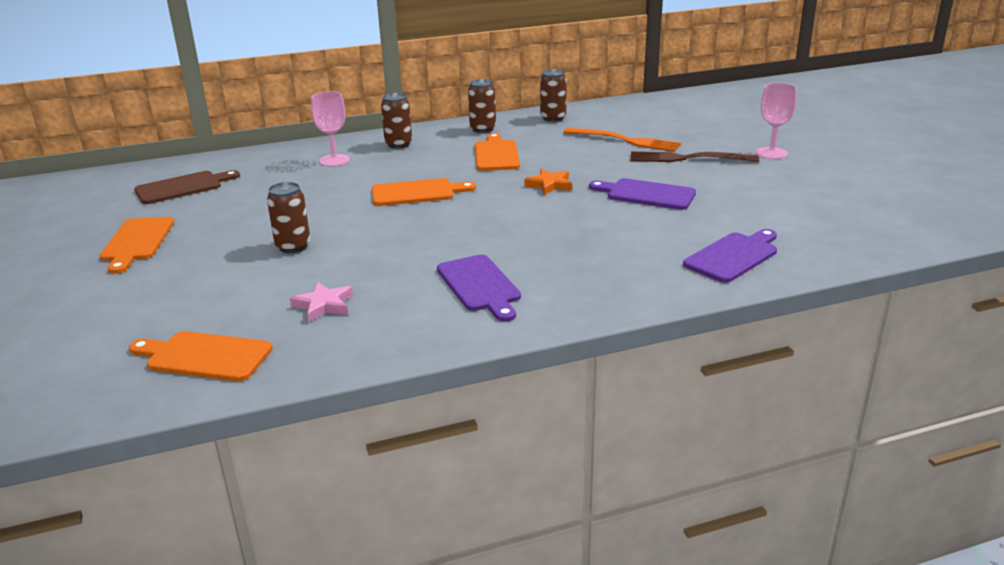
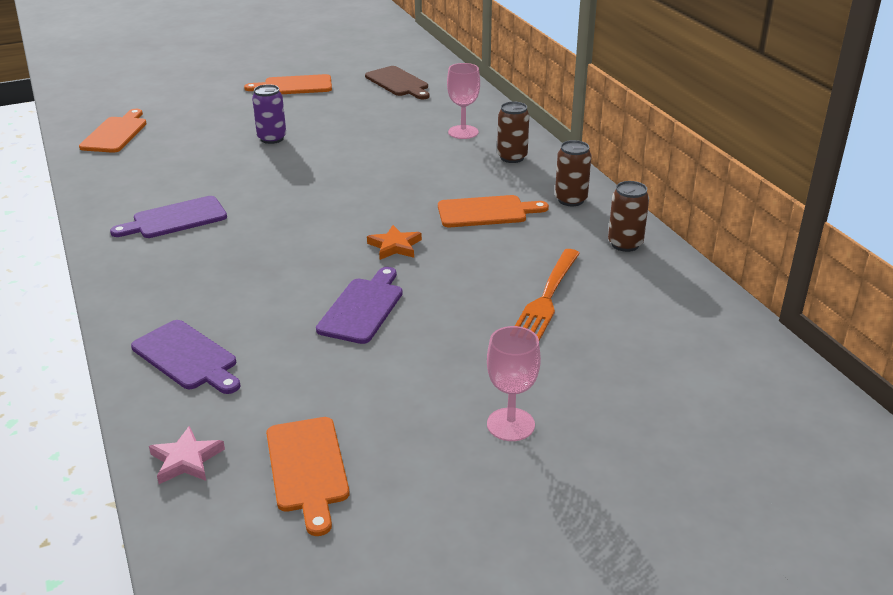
camera: 85 degrees right, 5 degrees up
(293, 246) = (272, 138): brown can -> purple can
(323, 305) = (168, 161): pink star -> pink star (186, 460)
(417, 193) = (378, 177): orange cutting board -> orange cutting board (307, 468)
(686, 158) = (483, 344): brown fork -> none

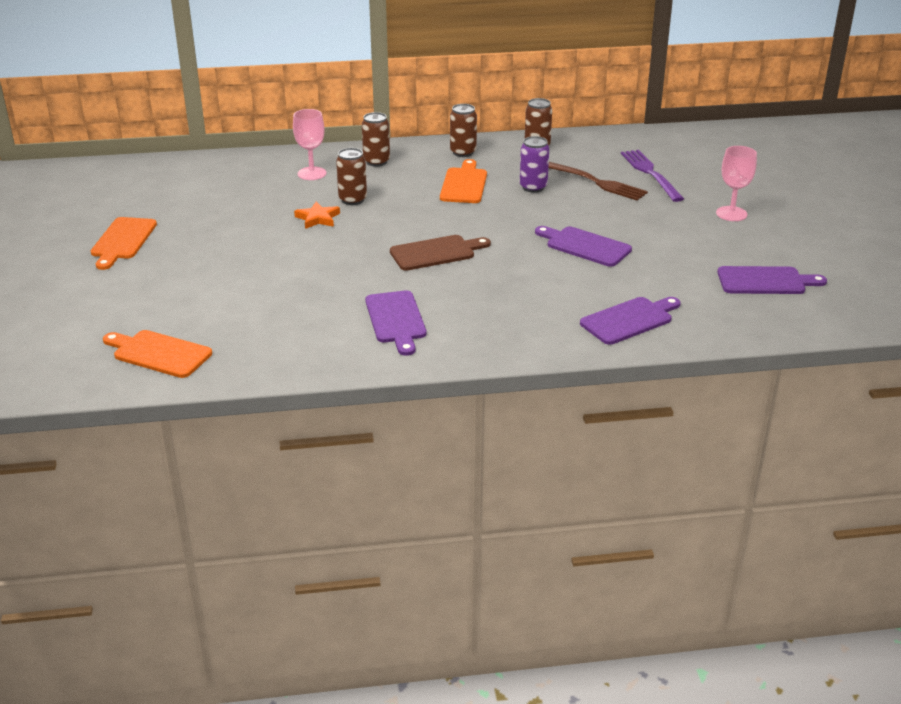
camera: 75 degrees left, 0 degrees up
(186, 460) = (752, 323): pink star -> none
(272, 138) = (251, 262): purple can -> purple can (533, 187)
(307, 468) = (765, 281): orange cutting board -> purple cutting board
(395, 246) = (499, 225): orange star -> orange star (318, 218)
(398, 83) = (170, 188): brown cutting board -> brown cutting board (436, 253)
(415, 160) = (352, 200): none -> brown can
(547, 298) = (596, 182): orange fork -> brown fork
(604, 339) = (650, 173): none -> purple fork

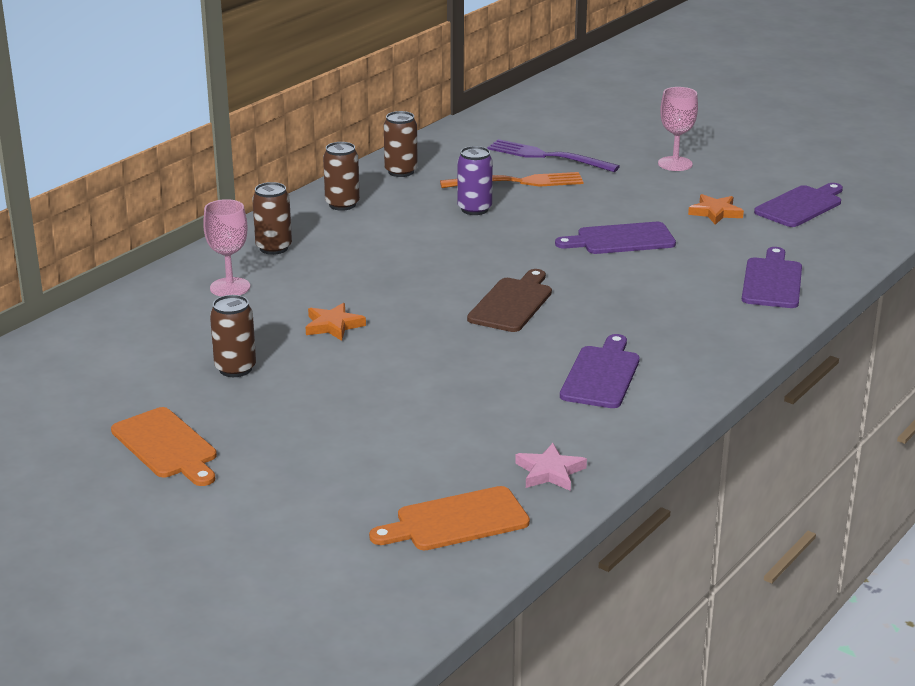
camera: 45 degrees left, 5 degrees down
(254, 356) = (550, 472): none -> pink star
(352, 200) = (329, 293): brown can -> brown can (235, 369)
(396, 320) = (601, 375): purple cutting board -> purple cutting board turned 105 degrees counterclockwise
(464, 184) = (407, 233): orange cutting board -> none
(596, 182) = (519, 182): brown fork -> orange fork
(689, 258) = (715, 212): none -> orange star

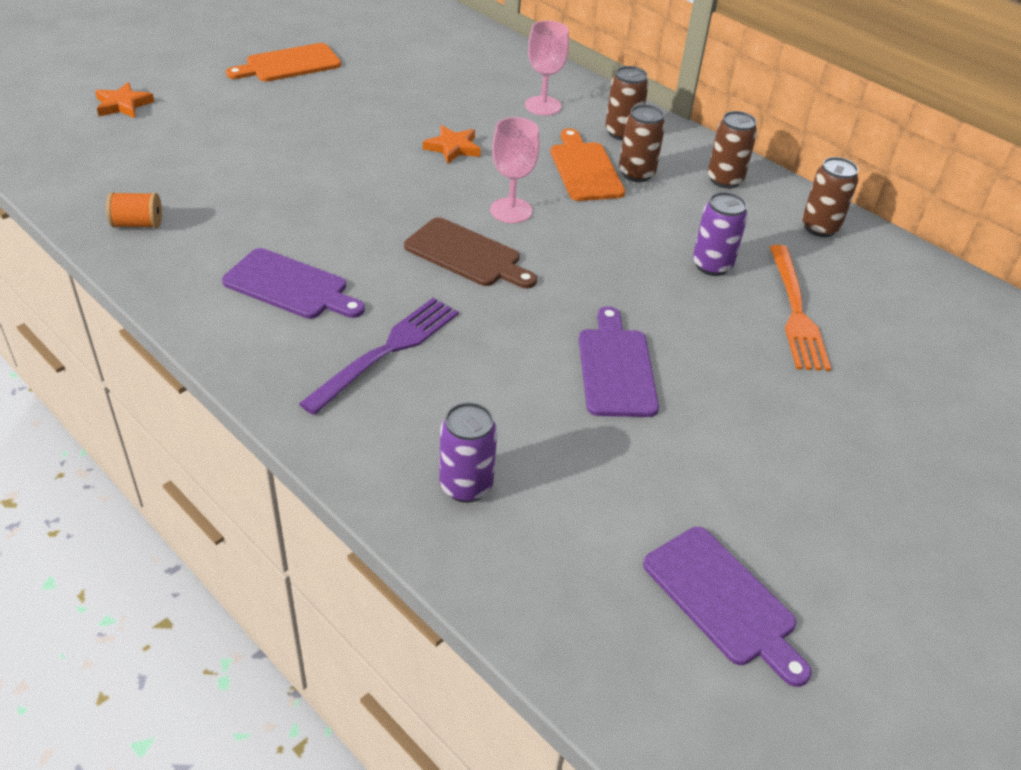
camera: 95 degrees right, 15 degrees up
(235, 369) = (393, 97): brown can -> brown can (636, 173)
(456, 521) = (101, 168): orange cutting board -> orange cutting board (585, 169)
(546, 156) = (888, 352): purple fork -> purple fork (388, 350)
(550, 472) = (138, 224): pink star -> orange spool
(675, 164) = (882, 482): pink goblet -> pink goblet (511, 210)
(715, 212) = (698, 484): orange star -> orange star (123, 105)
(772, 281) = (466, 486): purple cutting board -> purple can

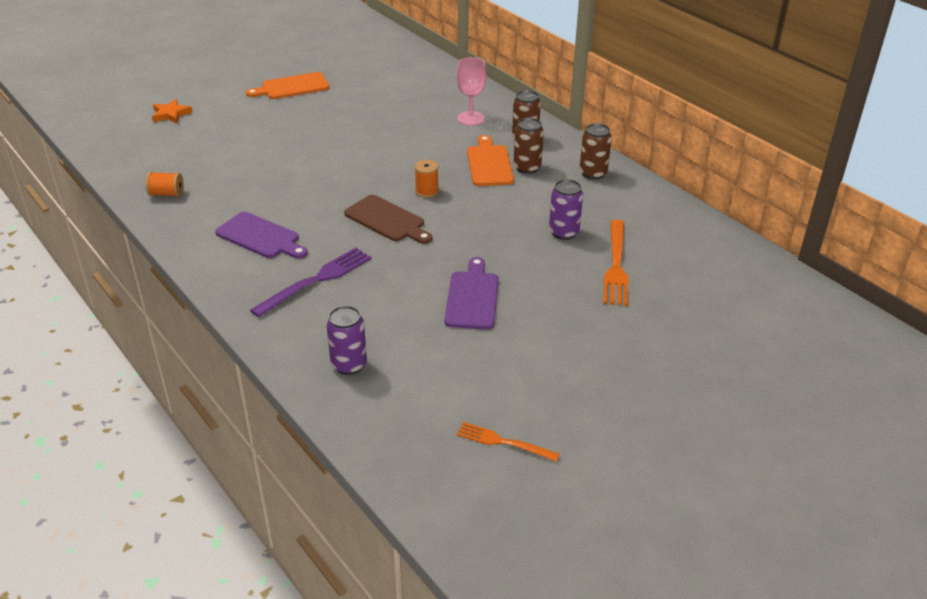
camera: 10 degrees right, 5 degrees down
(453, 148) = (396, 147): orange star -> none
(511, 210) = (427, 191): pink goblet -> orange spool
(723, 600) = (502, 442): purple cutting board -> orange fork
(819, 227) = (655, 209): brown can -> none

